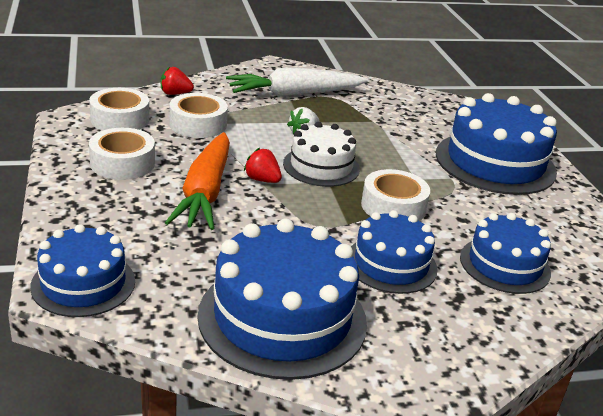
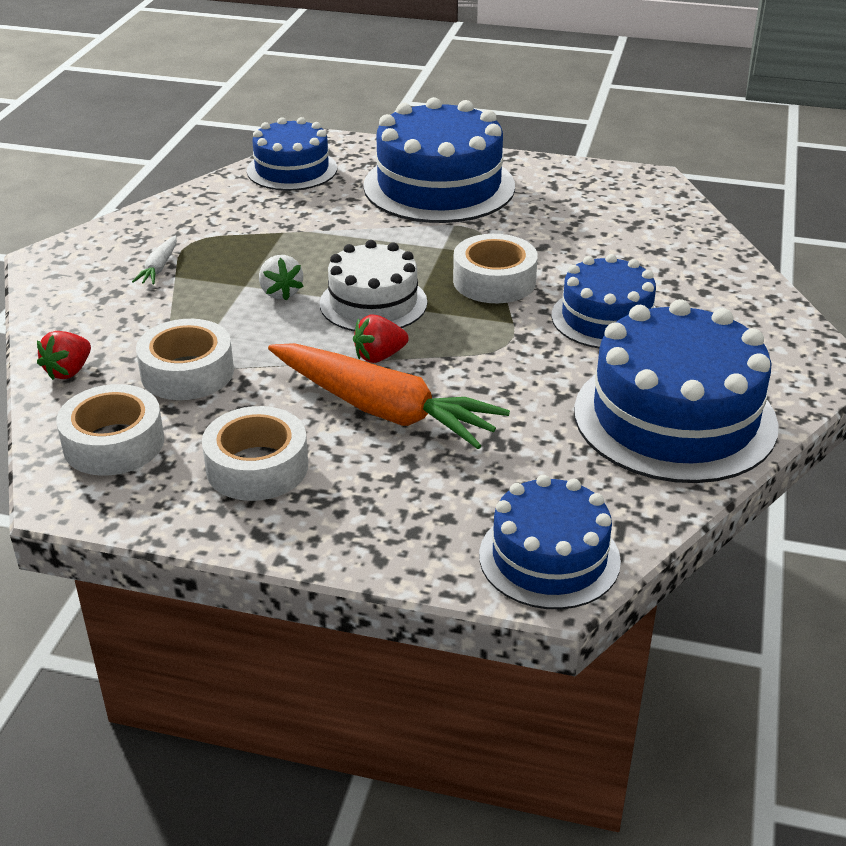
camera: 60 degrees left, 5 degrees up
(294, 94) = (159, 267): white carrot -> white carrot, size x0.41
(504, 265) = (636, 251): blue cake -> blue cake (292, 169)

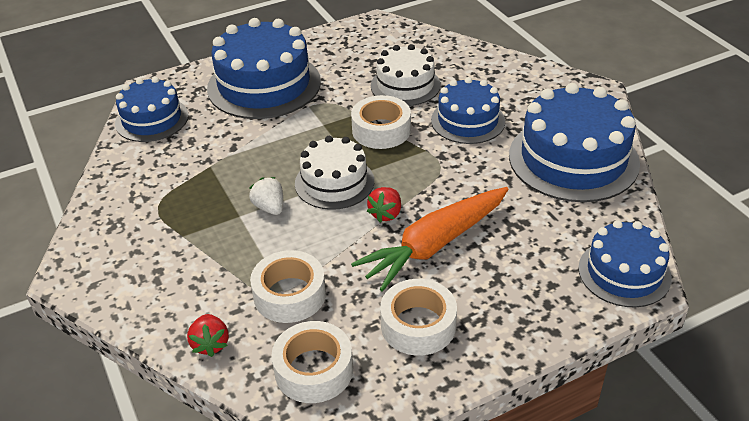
camera: 40 degrees left, 5 degrees up
(159, 267) = (162, 236): white carrot -> none
(281, 293) = (269, 207): white strawberry -> white strawberry turned 150 degrees counterclockwise
(383, 410) = (434, 245): orange carrot -> orange carrot turned 150 degrees clockwise
(588, 252) = (405, 85): none -> white cake

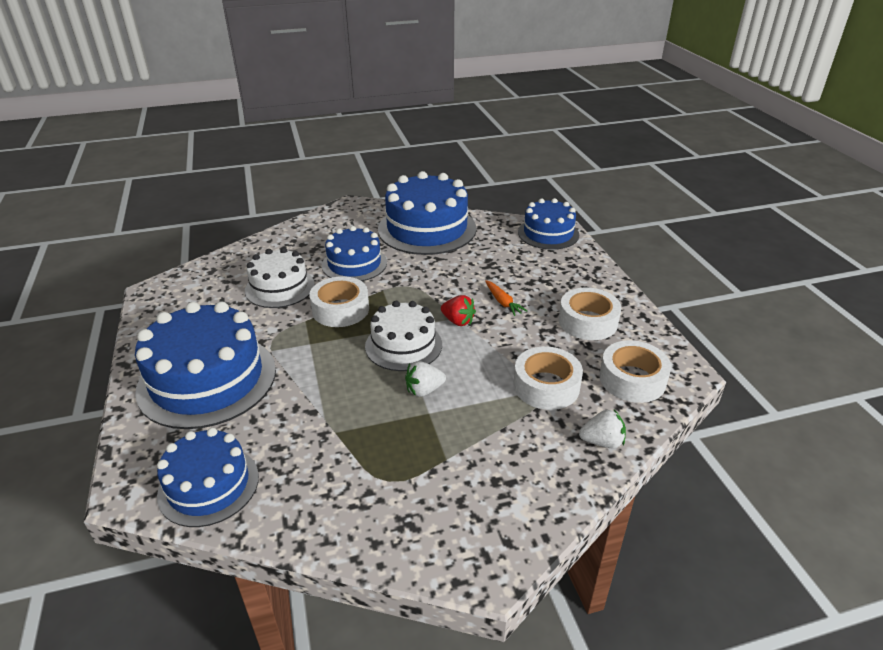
camera: 80 degrees left, 5 degrees down
(210, 344) = (602, 442): red strawberry -> white strawberry
(434, 245) = (503, 302): orange carrot -> orange carrot, size x0.41

